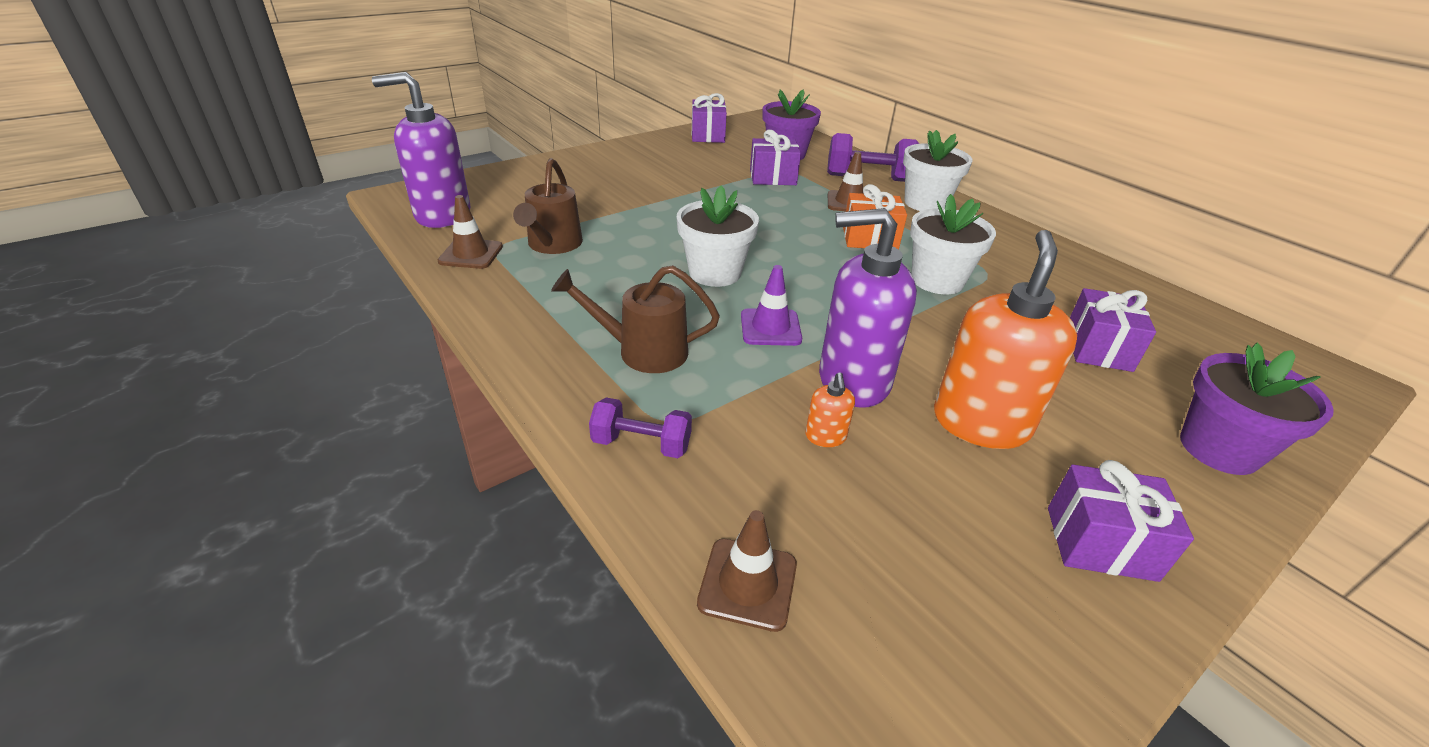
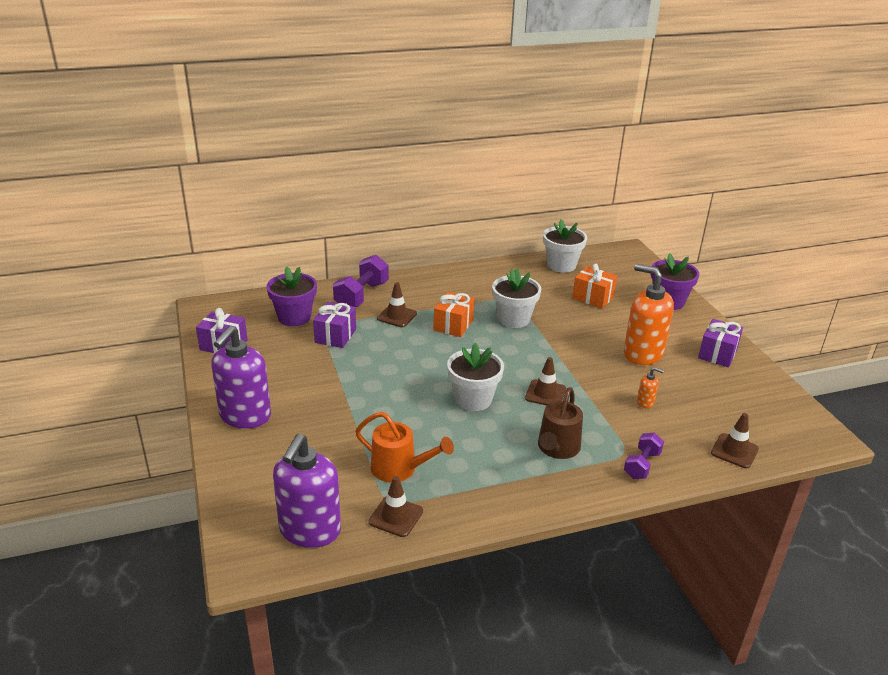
camera: 70 degrees left, 5 degrees down
(552, 245) = (400, 469): brown watering can -> orange watering can
(770, 328) = (545, 393): purple traffic cone -> brown traffic cone
(853, 381) = (602, 380): purple soap dispenser -> purple soap dispenser (245, 416)
(925, 203) = (414, 287): white flower pot -> white flower pot (561, 265)
(1098, 348) = (593, 298): purple gift -> orange gift

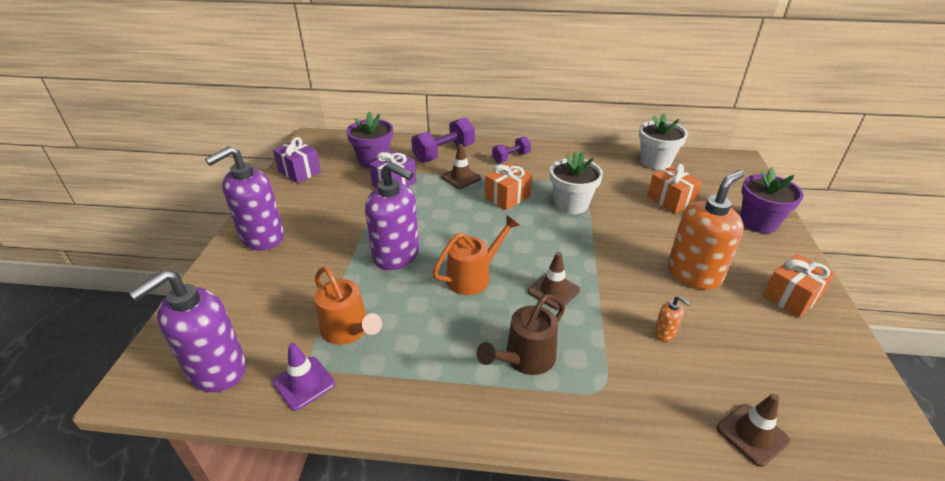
camera: 25 degrees right, 5 degrees up
(392, 399) = (397, 255): none -> purple soap dispenser
(396, 516) = (304, 383): brown traffic cone -> purple traffic cone
(473, 399) = (474, 276): white flower pot -> orange watering can
(642, 354) = (694, 274): orange soap dispenser -> orange soap dispenser turned 75 degrees clockwise
(642, 465) = (614, 413): purple dumbbell -> purple dumbbell (511, 158)
(717, 354) = (791, 297): purple gift -> orange gift

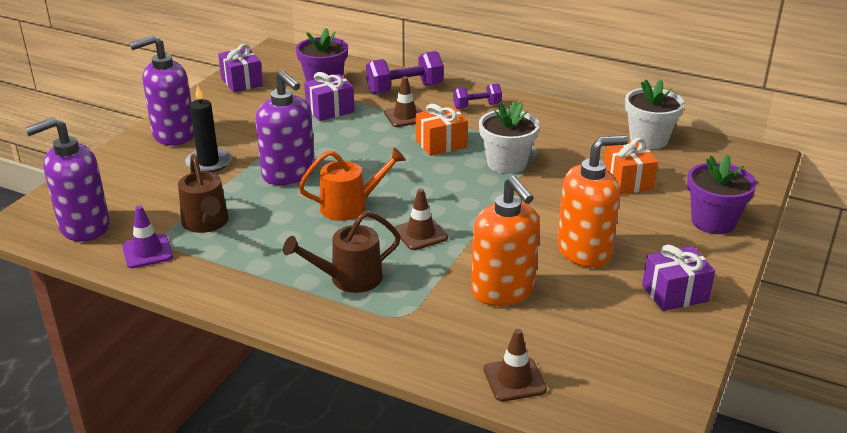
camera: 20 degrees right, 5 degrees down
(313, 260) = (208, 163): none -> black candle
(348, 331) = (206, 223): orange watering can -> brown watering can
(665, 333) = (503, 291): orange soap dispenser -> orange soap dispenser, size x2.40
(791, 297) = (675, 293): orange gift -> purple gift

